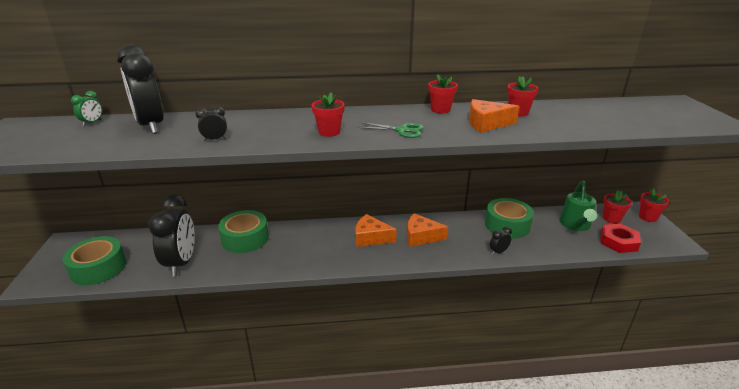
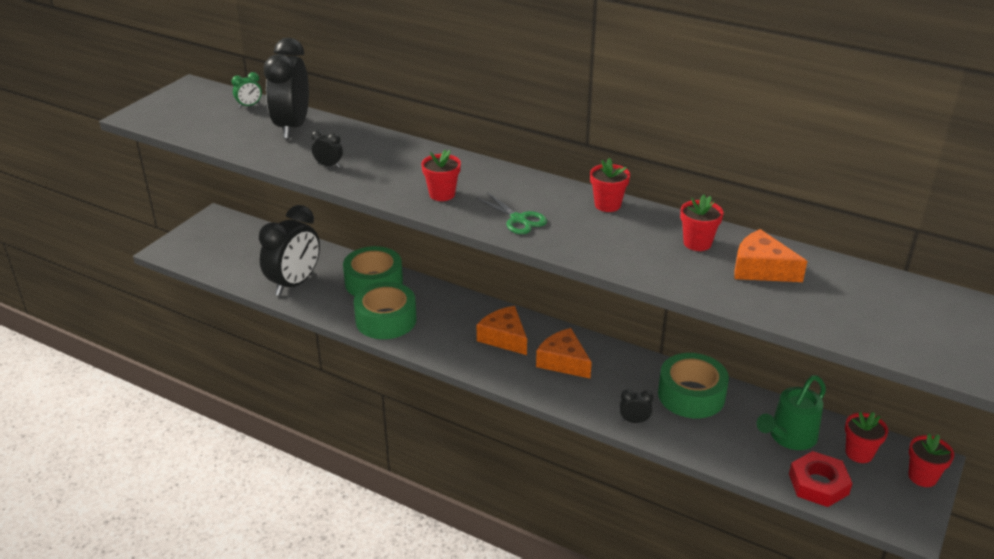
camera: 35 degrees right, 5 degrees up
(98, 268) = (224, 258): green tape -> green tape (386, 320)
(486, 124) = (629, 245): orange cheese -> orange cheese (761, 269)

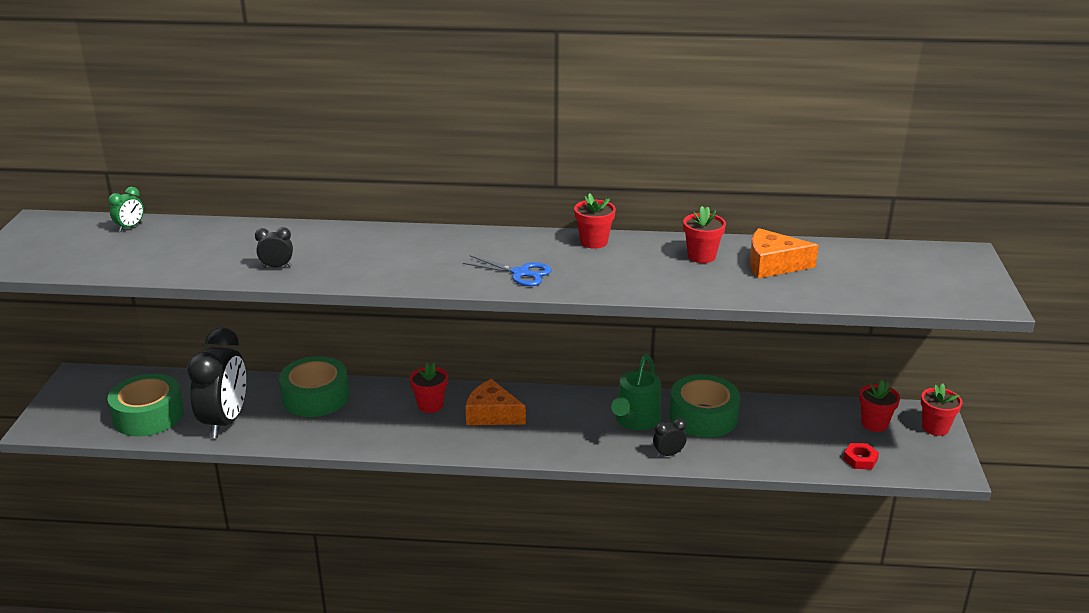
camera: 25 degrees left, 5 degrees down
(292, 127) = (201, 238): black clock -> none
(386, 320) = (355, 431): green tape -> green tape (148, 415)
(442, 194) = (424, 268): red flower pot -> red flower pot (430, 405)
(519, 219) = (521, 273): green scissors -> blue scissors
(563, 361) = (565, 420): orange cheese -> none
(789, 437) = (810, 428): green watering can -> green watering can (635, 421)
(818, 484) = (860, 459): red nut -> red nut, size x0.59

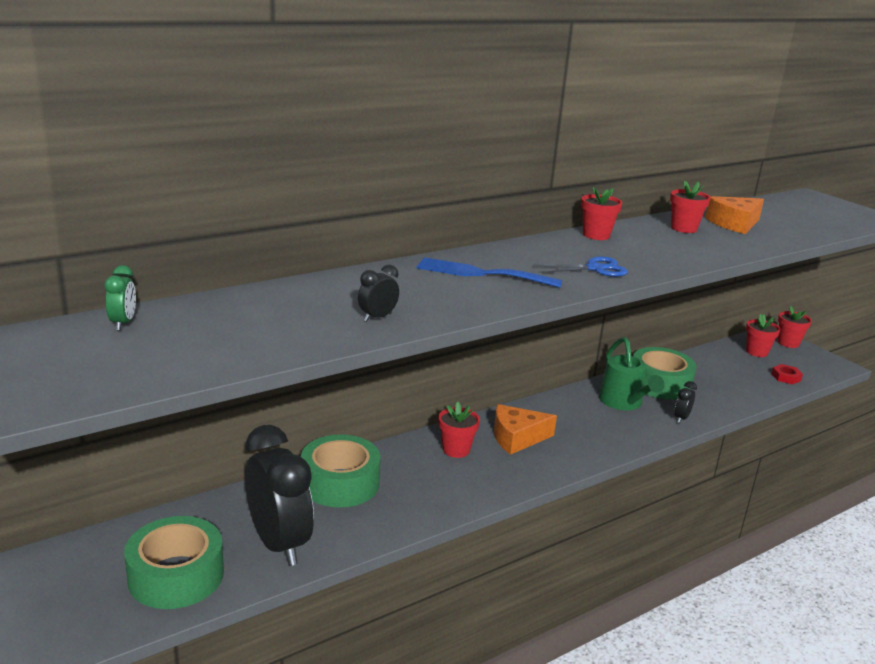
camera: 40 degrees left, 5 degrees down
(417, 252) = (481, 274): none -> blue fork

